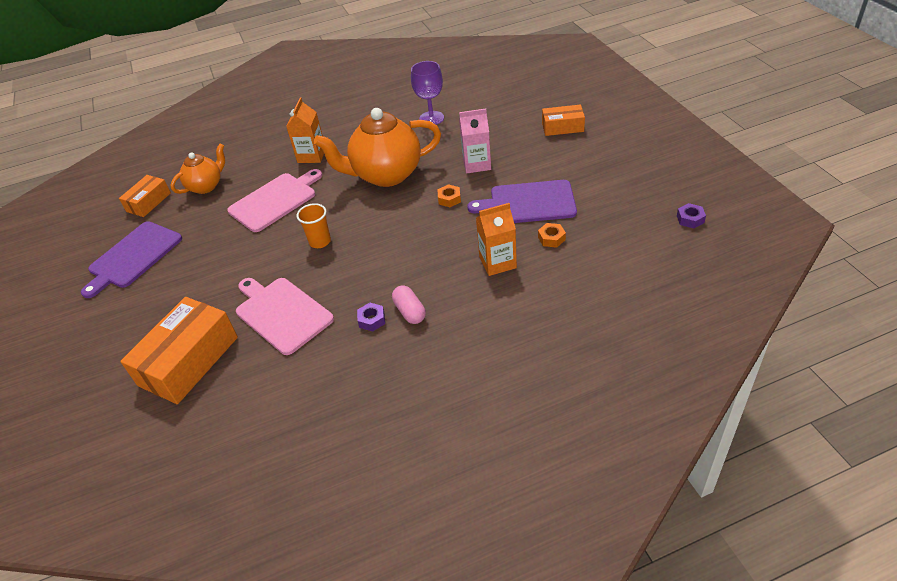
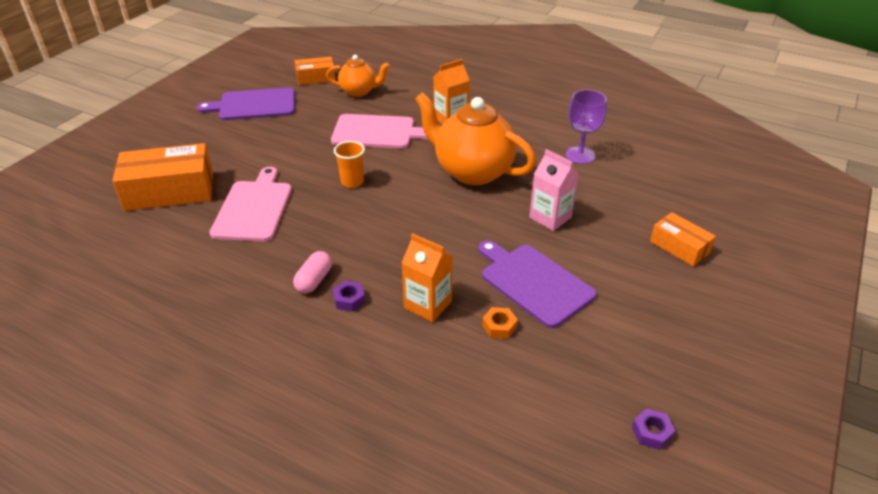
camera: 45 degrees right, 5 degrees down
(372, 320) = (285, 263): purple nut -> purple nut (349, 300)
(449, 199) = (482, 226): orange nut -> none

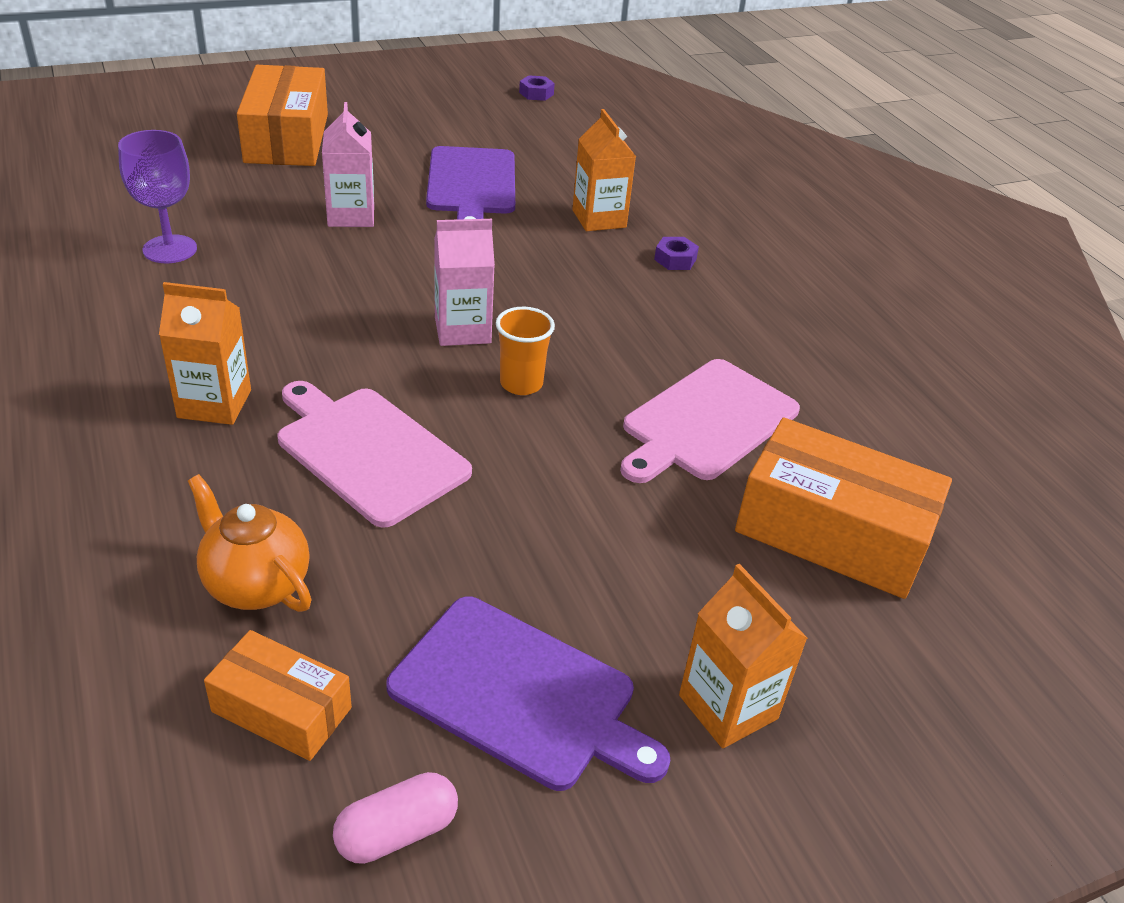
camera: 145 degrees left, 0 degrees up
(186, 128) = (728, 707): none -> orange carton
(314, 280) = (697, 294): pink capsule -> pink capsule (397, 832)
(407, 190) = (462, 330): none -> pink carton
(472, 171) = (339, 306): orange teapot -> none
(499, 326) = (555, 177): orange nut -> none
(679, 247) = (286, 138): orange box -> orange box, size x1.79

